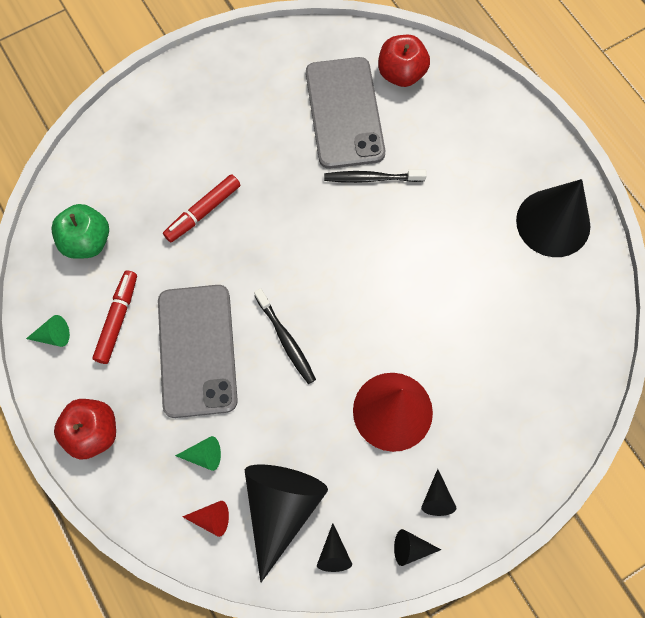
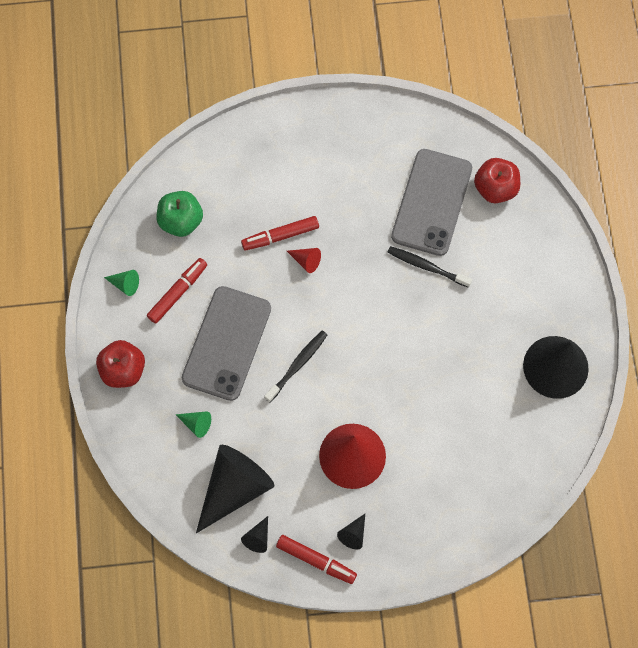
camera: 25 degrees right, 0 degrees up
(211, 518) = (181, 472): red cone -> red cone (306, 261)
(286, 339) = (297, 365): black toothbrush -> black toothbrush turned 135 degrees counterclockwise
(411, 548) = (316, 560): black cone -> red marker

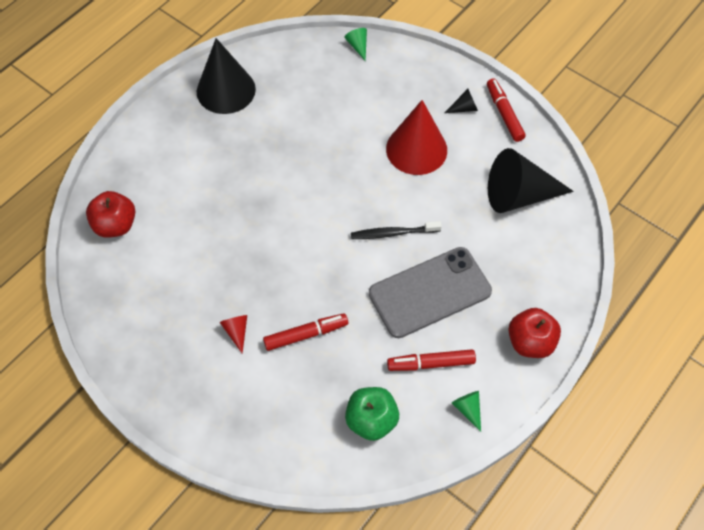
camera: 135 degrees left, 10 degrees down
(196, 424) = (507, 257): green cone -> green cone (358, 46)
(258, 538) = (531, 155): black cone -> none
(280, 236) = (306, 334): red marker -> red marker turned 45 degrees counterclockwise
(306, 261) = (307, 298): red cone -> red cone (236, 332)
(427, 266) = (228, 217): black toothbrush -> none
(432, 202) = (169, 256): grey phone -> none

